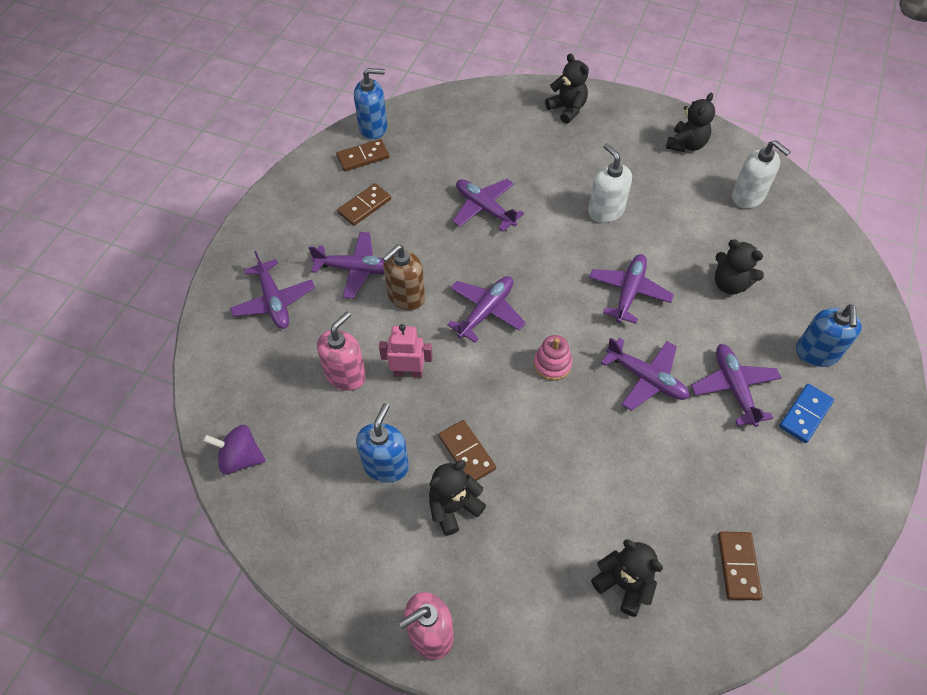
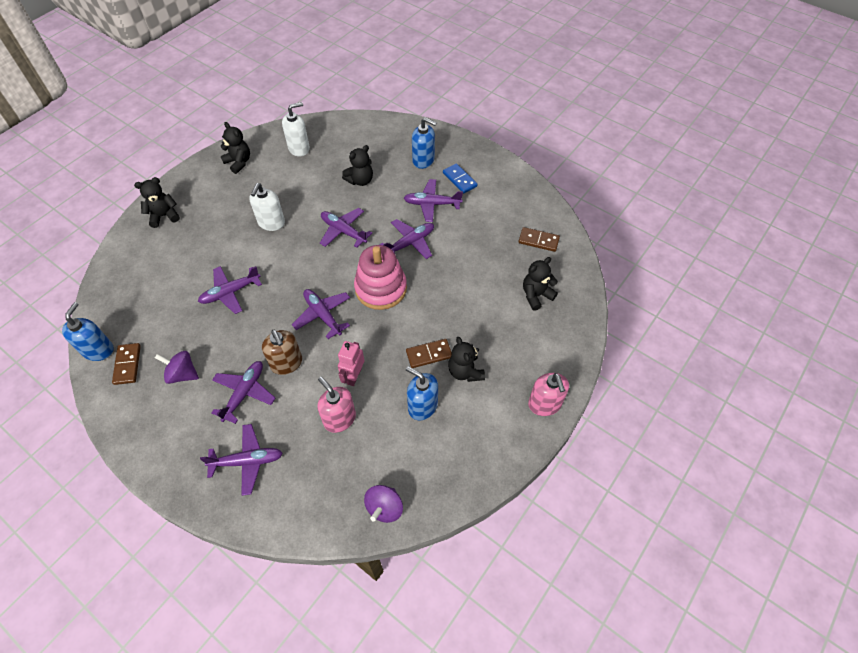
camera: 75 degrees left, 0 degrees up
(364, 206) = (182, 374): brown domino -> purple spinning top
(552, 364) = (381, 288): pink stacking toy -> pink stacking toy, size x1.97
(605, 211) = (271, 223): white soap dispenser -> white soap dispenser turned 60 degrees counterclockwise

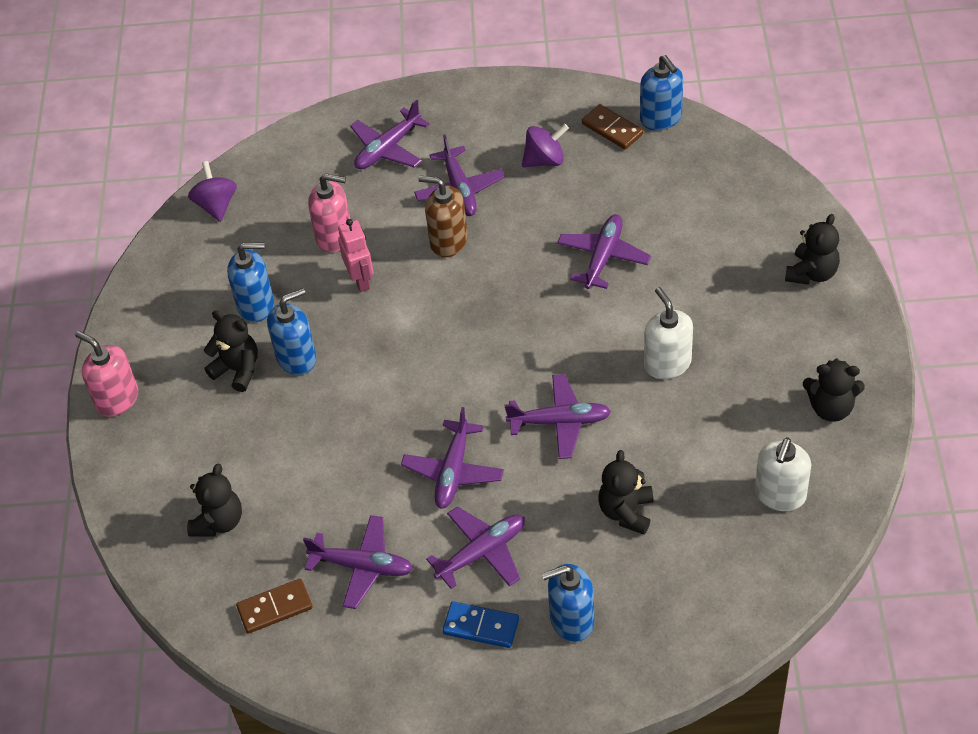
camera: 145 degrees right, 5 degrees down
(323, 315) = (466, 311): purple plane -> purple plane (362, 566)
(381, 288) = (429, 387): pink stacking toy -> none
(429, 354) = (296, 358): brown domino -> blue soap dispenser

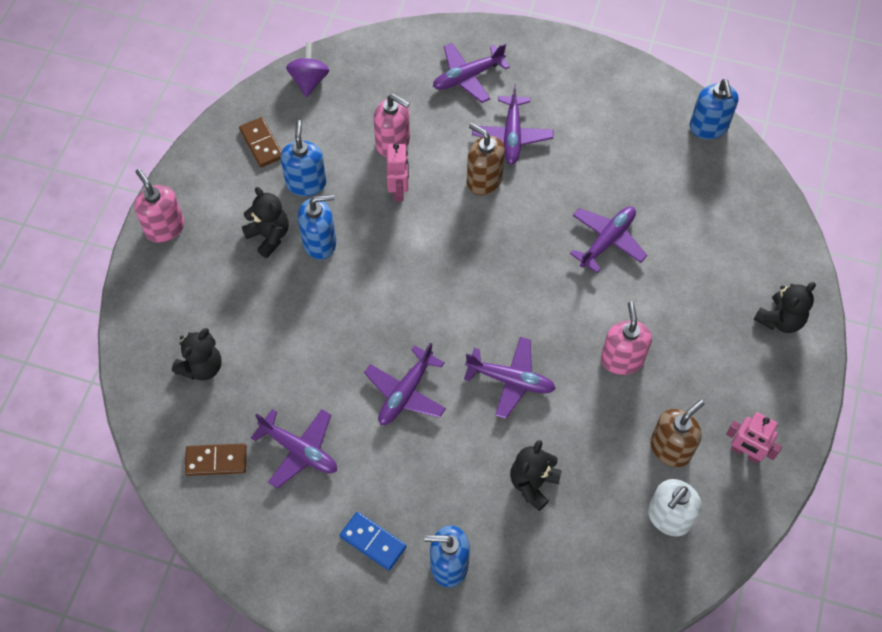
camera: 15 degrees right, 10 degrees up
(256, 305) = (306, 183): blue soap dispenser -> blue soap dispenser turned 105 degrees counterclockwise
(482, 552) = (400, 475): purple plane -> none
(545, 160) = (594, 133): purple spinning top -> none
(612, 129) = (662, 123): brown domino -> brown domino (261, 144)
(667, 363) = (622, 359): white soap dispenser -> pink soap dispenser
(753, 430) = (670, 448): none -> brown soap dispenser
(831, 408) = (745, 452): black teddy bear -> pink robot

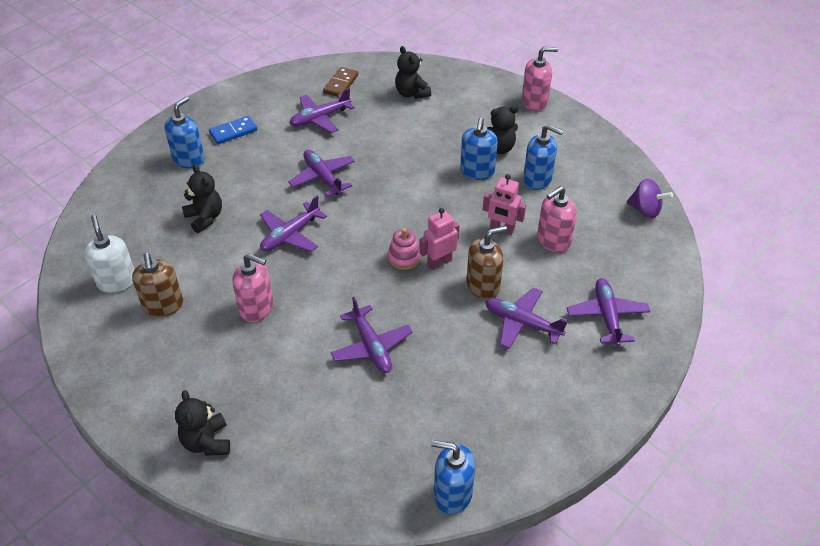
camera: 115 degrees right, 15 degrees down
(261, 144) = (589, 166): brown domino -> none
(484, 260) = (404, 257): none -> pink stacking toy
(745, 452) = (119, 352): pink robot -> pink robot (439, 262)

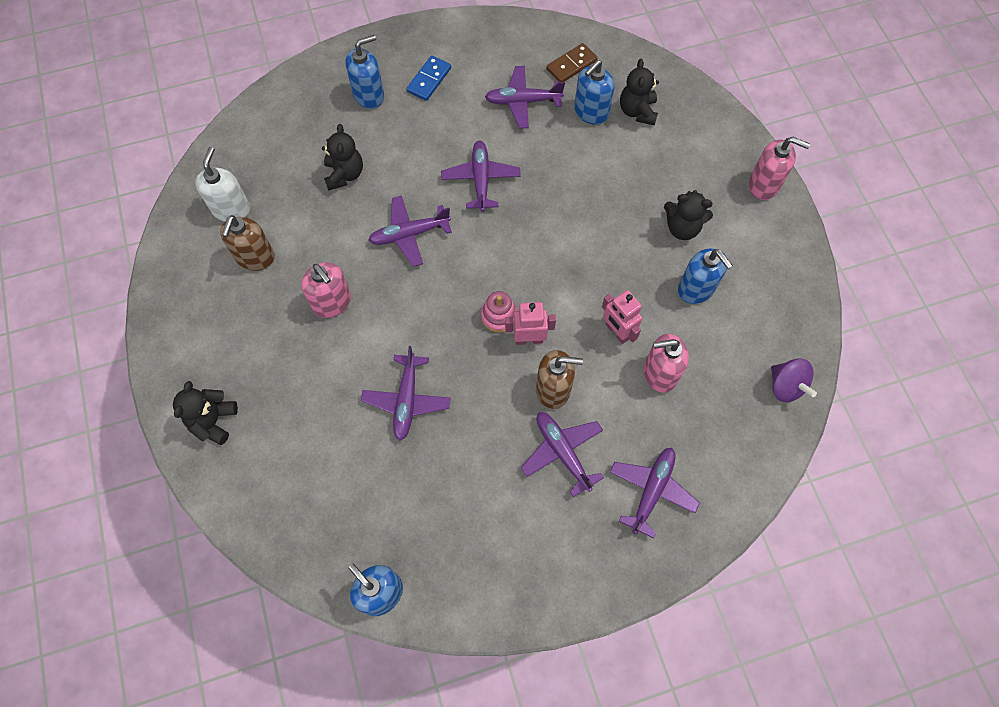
camera: 30 degrees right, 20 degrees up
(233, 132) = (429, 80): blue domino -> blue domino turned 60 degrees counterclockwise
(477, 171) = (639, 247): blue soap dispenser -> blue soap dispenser (591, 112)

